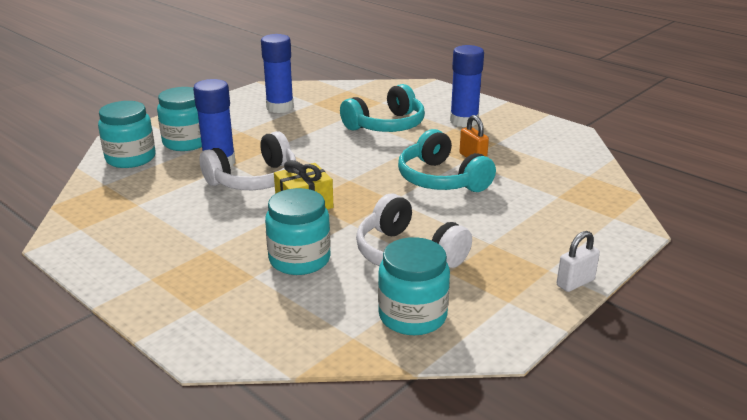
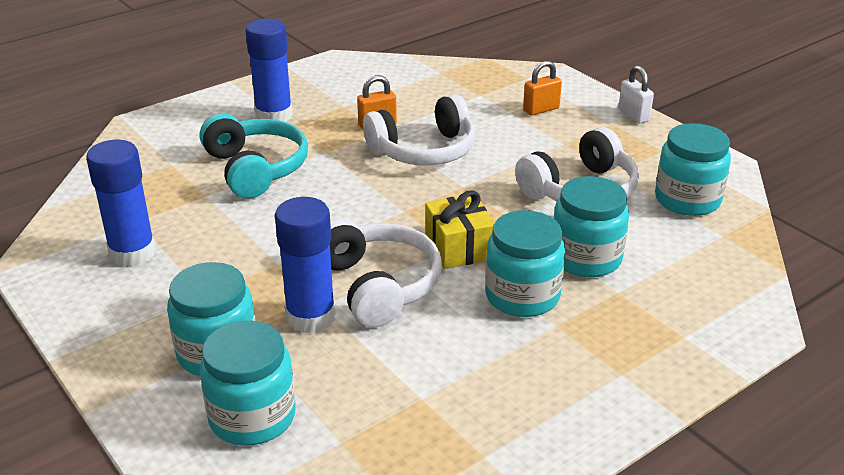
camera: 80 degrees left, 5 degrees up
(245, 233) = (522, 296): none -> turquoise jar
(441, 179) = (424, 151): turquoise headphones -> white headphones
(550, 228) = (541, 109): none -> orange padlock

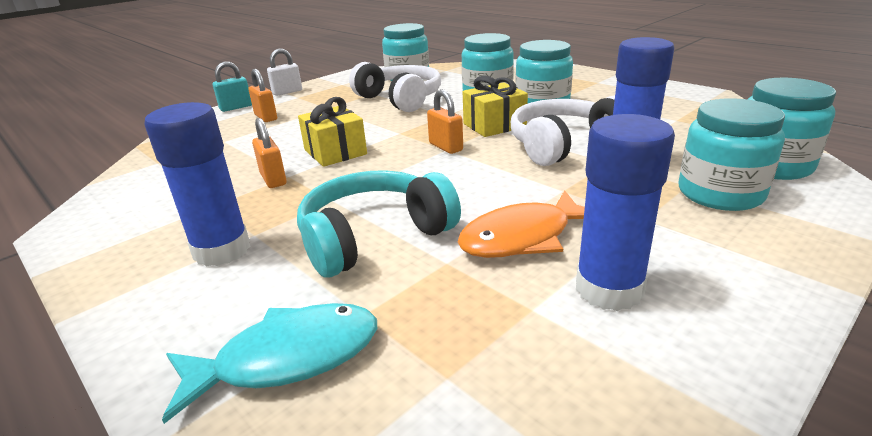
camera: 95 degrees left, 5 degrees down
(152, 144) = (287, 358): none -> turquoise fish
(214, 230) = (523, 237): none -> orange fish
(408, 210) = (445, 147): none -> orange padlock
(424, 151) = (335, 152): white headphones -> yellow gift
(581, 90) = (236, 107): none -> turquoise padlock

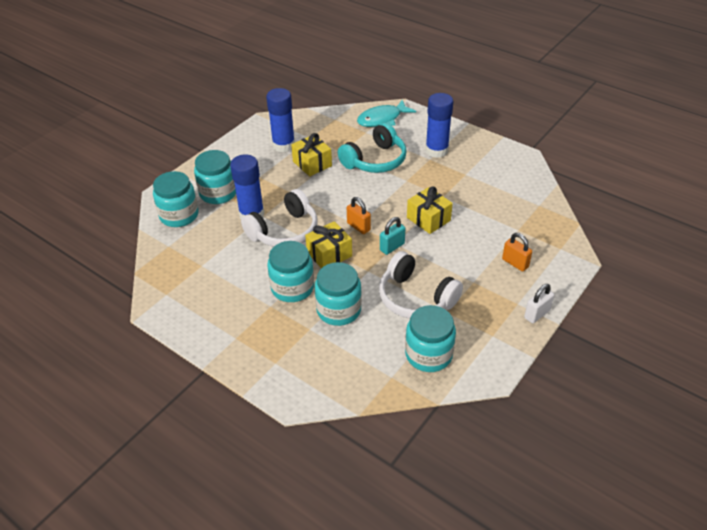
camera: 170 degrees right, 15 degrees up
(236, 107) = (559, 280): turquoise padlock -> turquoise padlock (392, 247)
(273, 179) = (449, 193): orange padlock -> none
(523, 237) = (312, 164): orange fish -> yellow gift

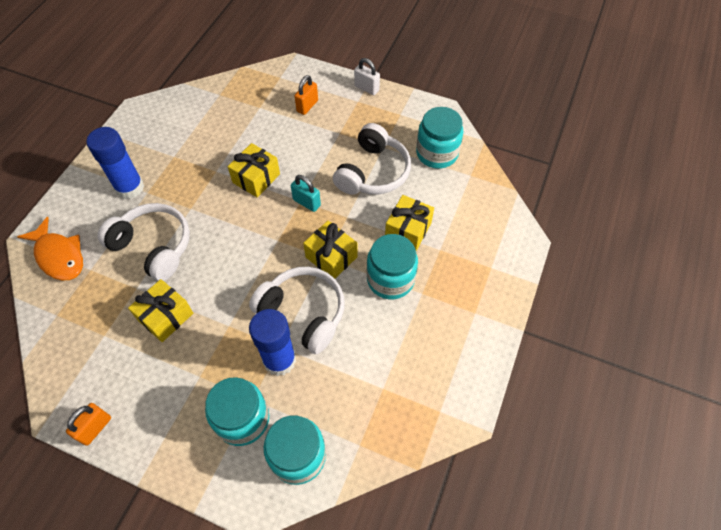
camera: 105 degrees left, 15 degrees up
(283, 145) = (124, 365): blue glue stick -> none
(338, 310) = (408, 230): turquoise jar -> yellow gift
(358, 227) = (280, 239): orange padlock -> orange padlock (95, 428)
(375, 160) = (153, 246): turquoise headphones -> white headphones
(382, 119) = (59, 256): turquoise fish -> orange fish

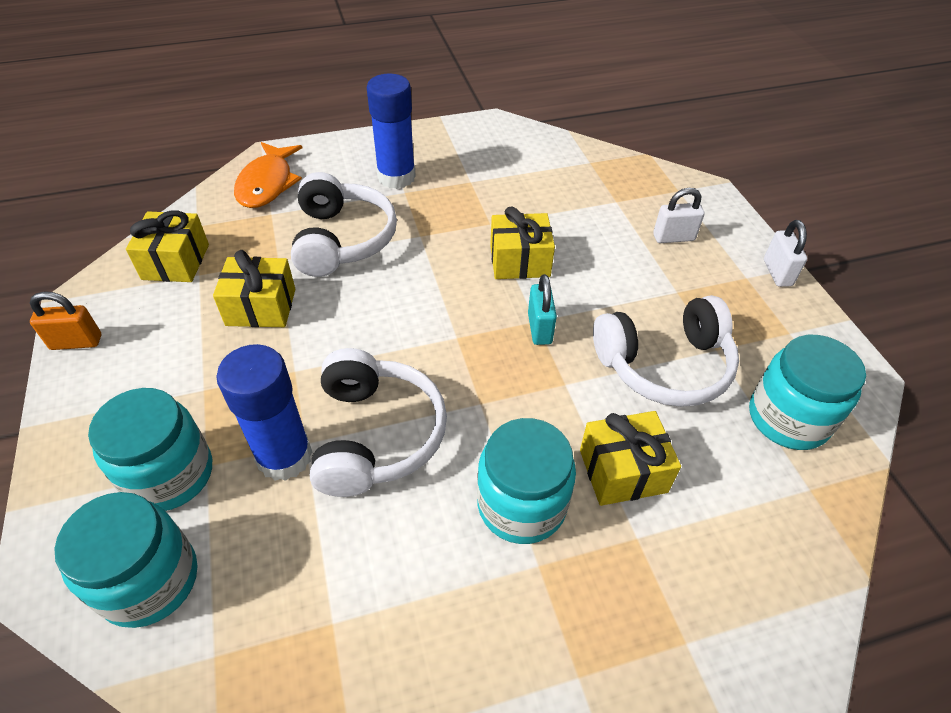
camera: 50 degrees right, 10 degrees down
(307, 106) = (673, 237): orange padlock -> white padlock
(331, 257) = (487, 408): yellow gift -> yellow gift (176, 262)

